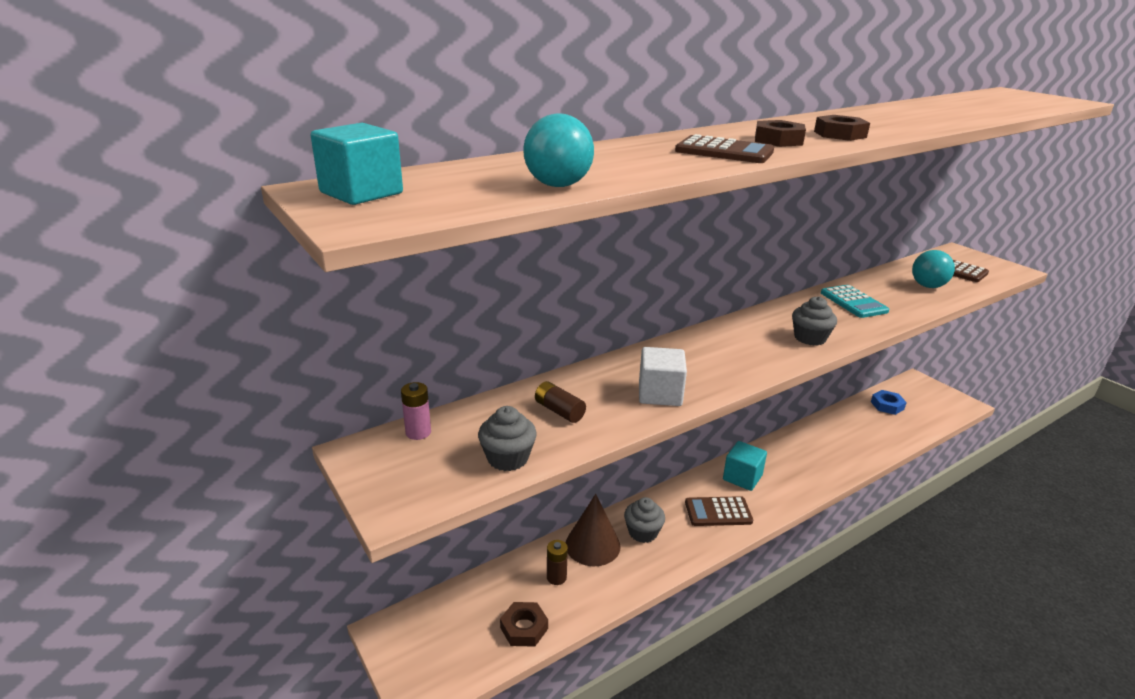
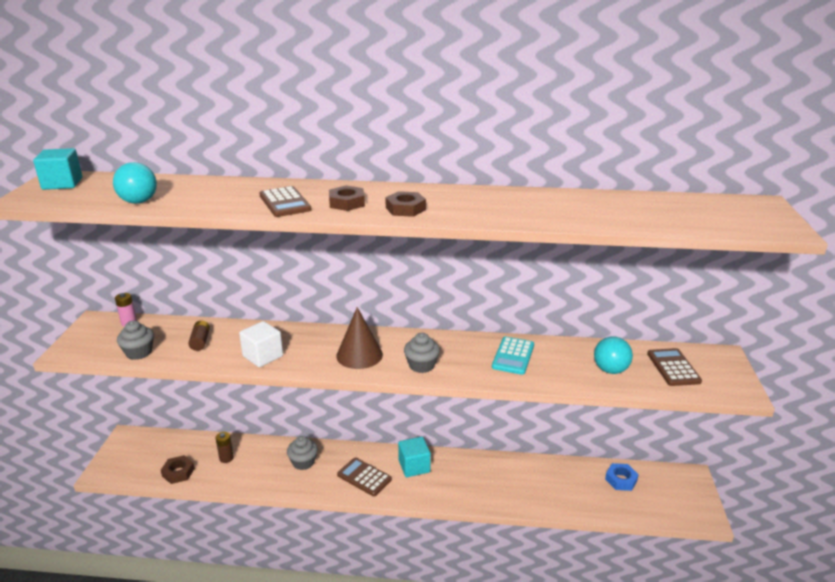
camera: 40 degrees right, 0 degrees up
(592, 545) = (267, 453): brown cone -> brown cone (359, 355)

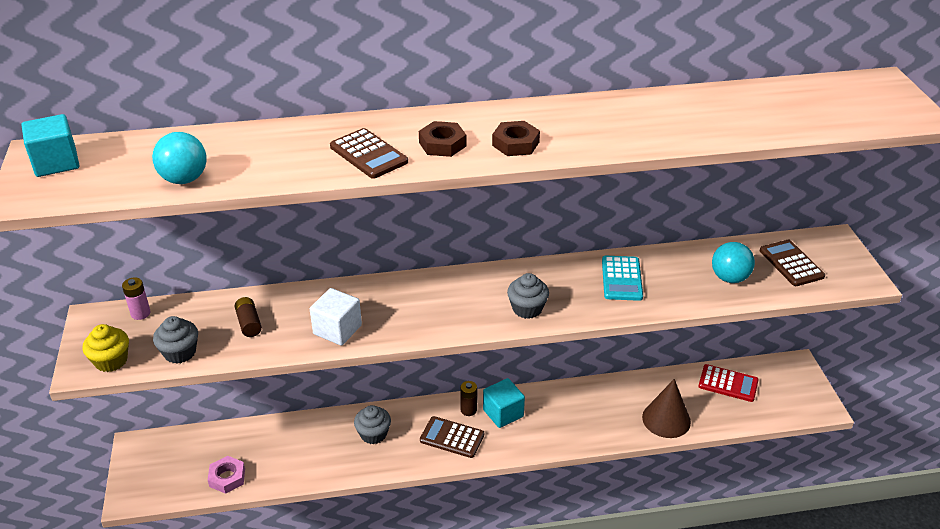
camera: 15 degrees left, 10 degrees up
(88, 350) = (111, 361): none -> yellow cupcake
(178, 472) = (227, 477): brown nut -> pink nut
(226, 458) = (278, 448): brown battery -> brown battery (468, 410)
(359, 355) = (450, 308): brown cone -> brown cone (666, 419)
(621, 480) = (728, 384): blue nut -> red calculator

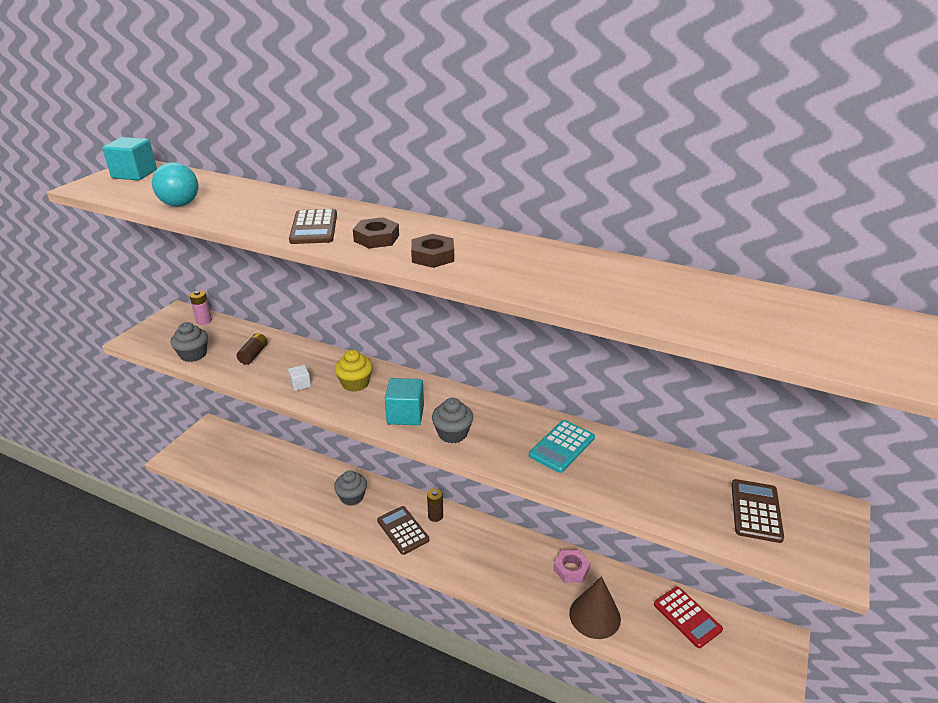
camera: 35 degrees right, 5 degrees down
(111, 361) = (153, 342): yellow cupcake -> yellow cupcake (355, 383)
(227, 477) = (235, 476): pink nut -> pink nut (571, 569)
(337, 330) = (300, 384): white cube -> white cube, size x0.54
(503, 413) = (459, 533): turquoise cube -> turquoise cube (405, 414)
(729, 278) = (670, 493): turquoise ball -> none

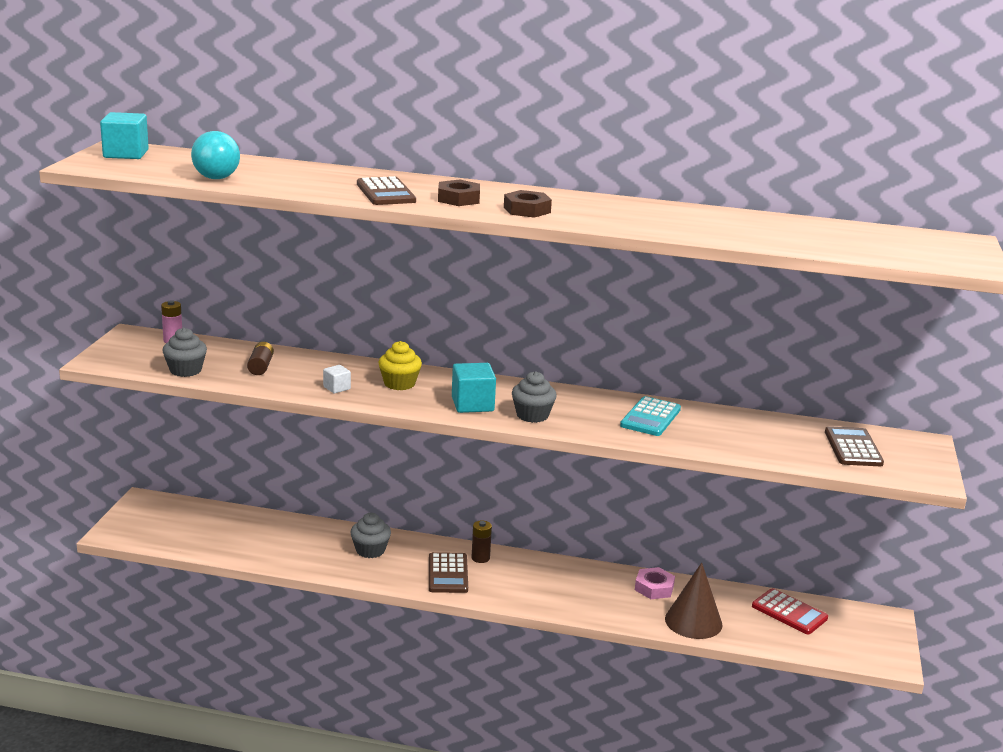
camera: 15 degrees left, 10 degrees down
(403, 530) = (448, 574): brown calculator -> brown calculator turned 135 degrees counterclockwise

